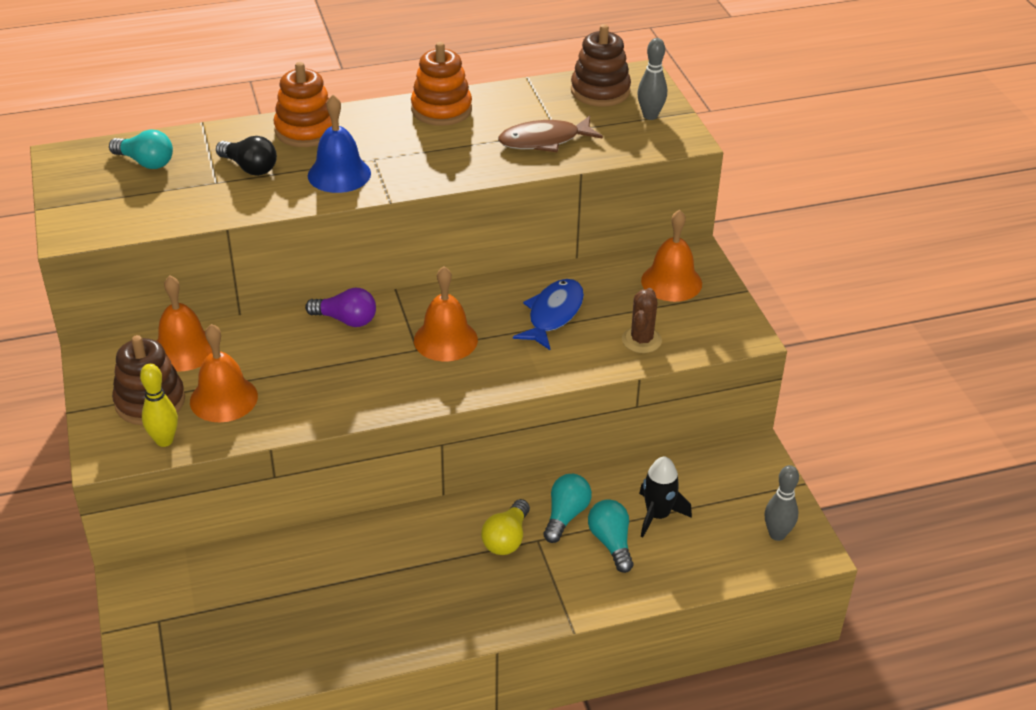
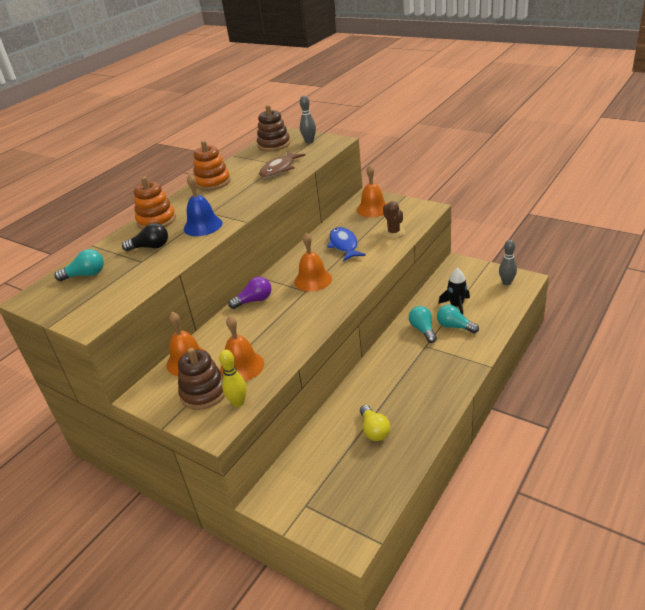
camera: 35 degrees left, 5 degrees down
(506, 538) = (413, 354): yellow light bulb -> yellow light bulb (374, 430)

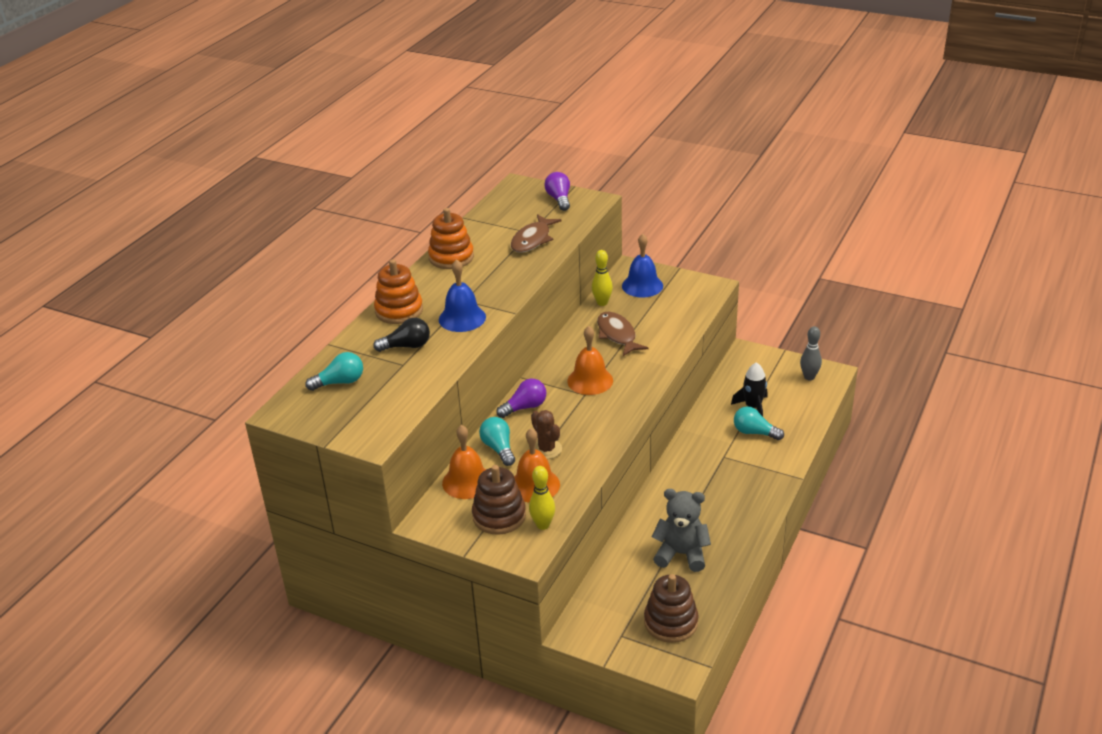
camera: 10 degrees left, 0 degrees up
(274, 144) = (513, 202): brown stacking toy -> brown stacking toy (671, 622)
(309, 141) = (559, 199): grey bowling pin -> purple light bulb
(338, 221) = (602, 303): none -> yellow bowling pin
(344, 245) = (617, 335): blue fish -> brown fish
(373, 209) = (642, 286): orange bell -> blue bell
(374, 430) = (681, 554): yellow light bulb -> grey teddy bear
(393, 232) = (675, 318): brown cactus -> brown cactus (546, 449)
(423, 330) = (717, 437): turquoise light bulb -> turquoise light bulb (499, 448)

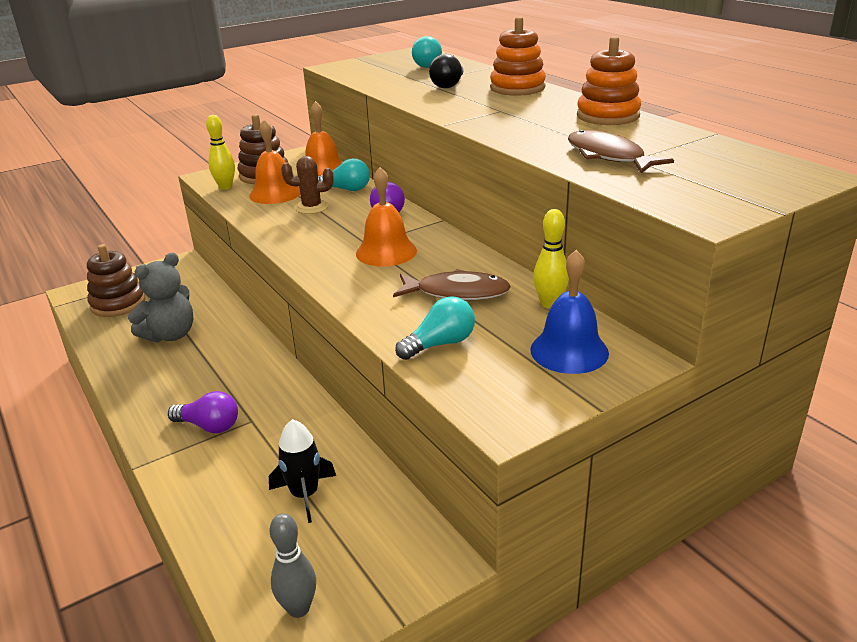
camera: 120 degrees right, 5 degrees down
(462, 318) = (466, 105): blue bell -> none
(559, 199) = (732, 192): purple light bulb -> purple light bulb (209, 426)
(754, 432) = (256, 468): turquoise light bulb -> turquoise light bulb (440, 344)

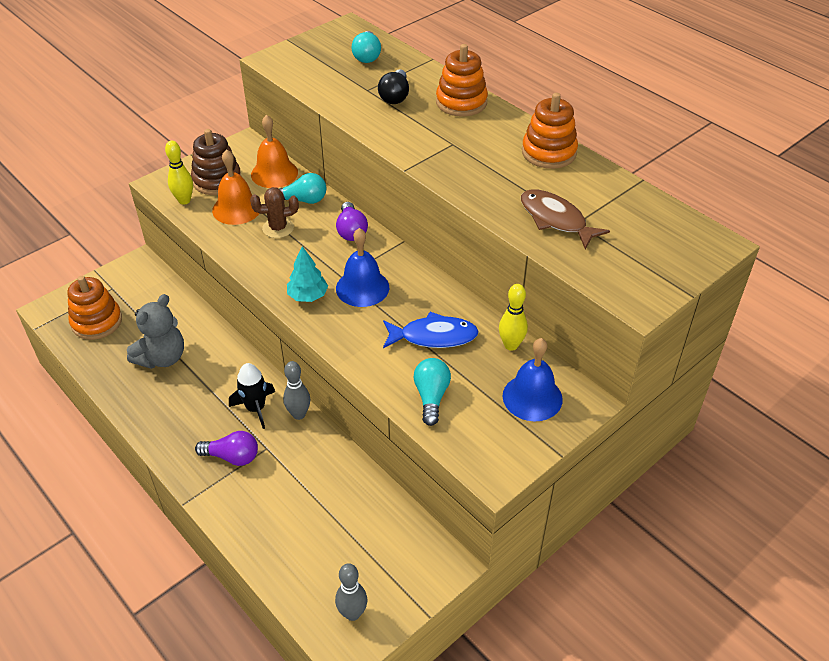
camera: 10 degrees left, 15 degrees up
(118, 303) = (97, 322): brown stacking toy -> orange stacking toy
(299, 392) = (299, 414): none -> grey bowling pin
(305, 495) = (331, 516): black rocket -> black rocket (256, 408)
(323, 256) = (308, 296): none -> turquoise tree
(386, 252) = (362, 288): orange bell -> blue bell
(440, 344) = (431, 397): turquoise light bulb -> turquoise light bulb turned 45 degrees counterclockwise
(457, 293) = (434, 336): brown fish -> blue fish

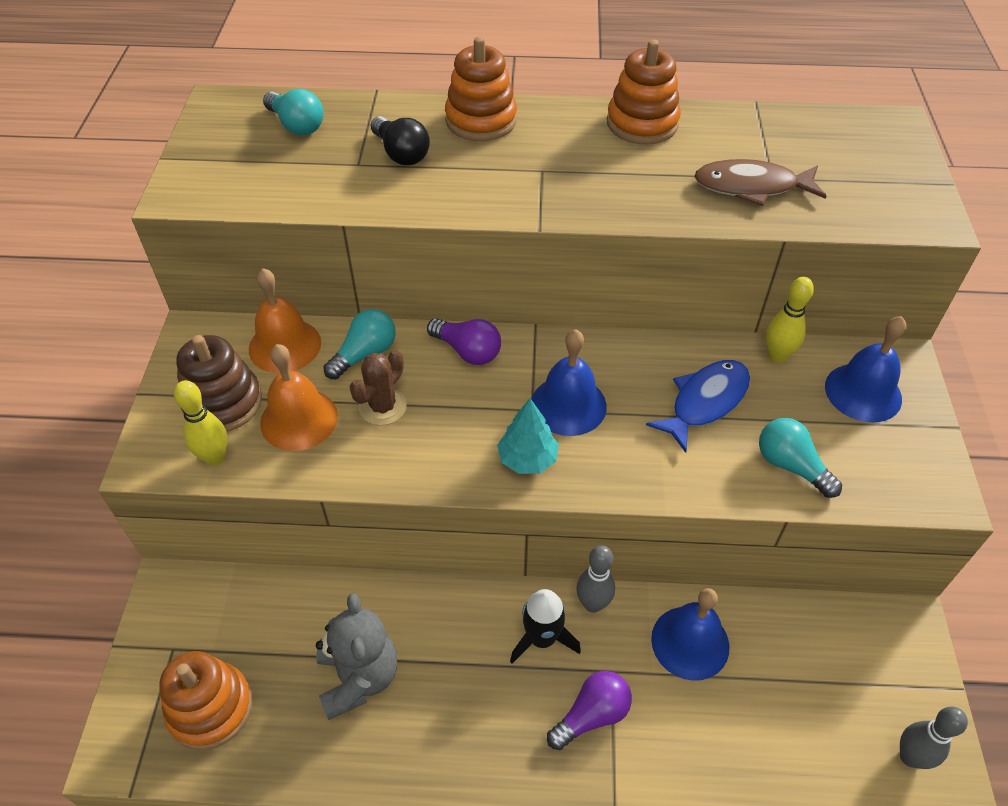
camera: 45 degrees left, 5 degrees up
(320, 469) = (690, 642): none -> blue bell

